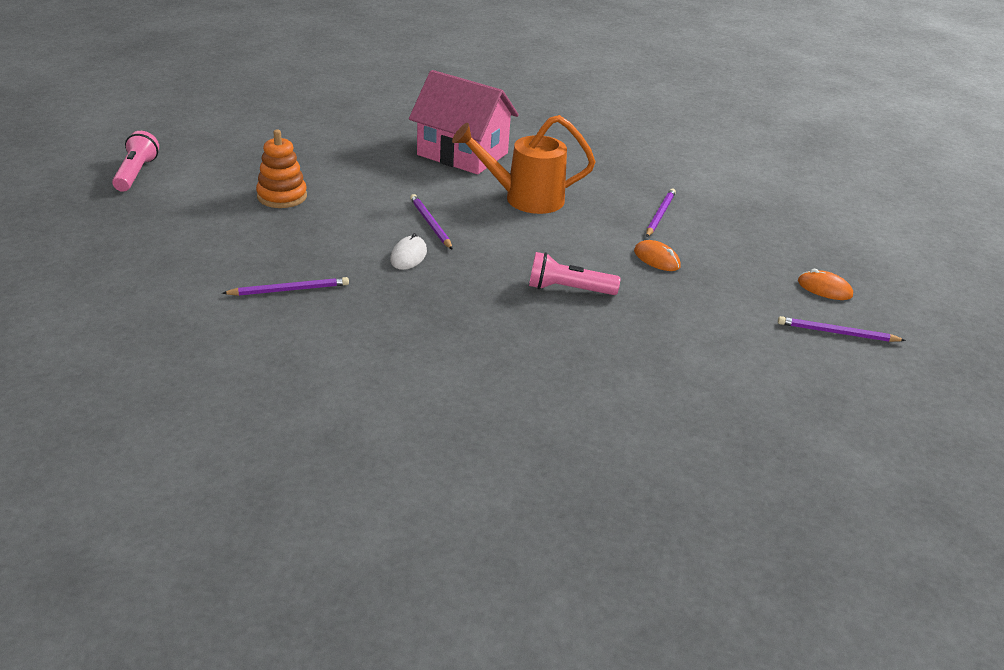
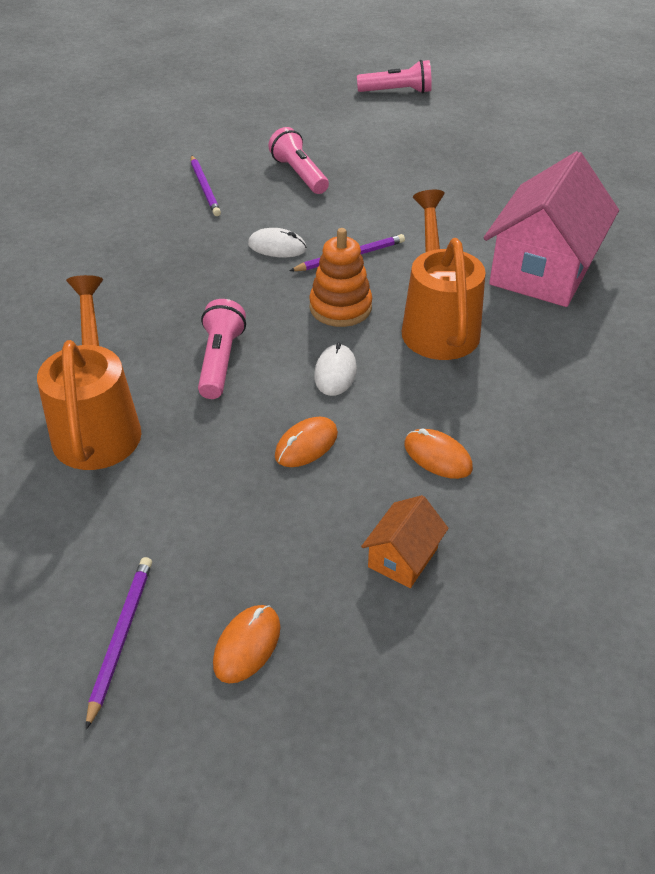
camera: 90 degrees right, 10 degrees up
(282, 196) = (380, 164): orange stacking toy -> orange stacking toy (340, 307)
(283, 237) = (299, 174): none -> pink flashlight
(580, 242) = (335, 373): none -> white mouse
(650, 347) = (97, 425): none -> orange watering can
(660, 215) = (437, 456): purple pencil -> orange mouse
(744, 235) = (403, 557): none -> orange house

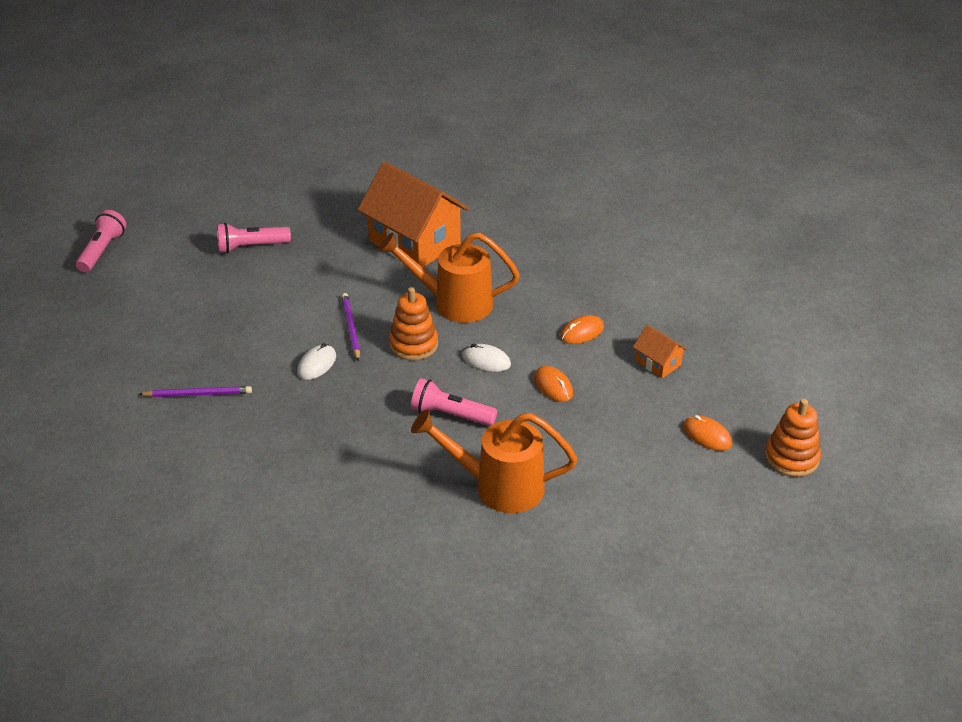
camera: 75 degrees left, 5 degrees down
(121, 637) = (691, 488): purple pencil -> none
(217, 785) = (791, 458): none -> orange stacking toy
(299, 174) = (211, 334): pink flashlight -> pink flashlight (251, 247)
(542, 270) = (414, 242): pink house -> orange house

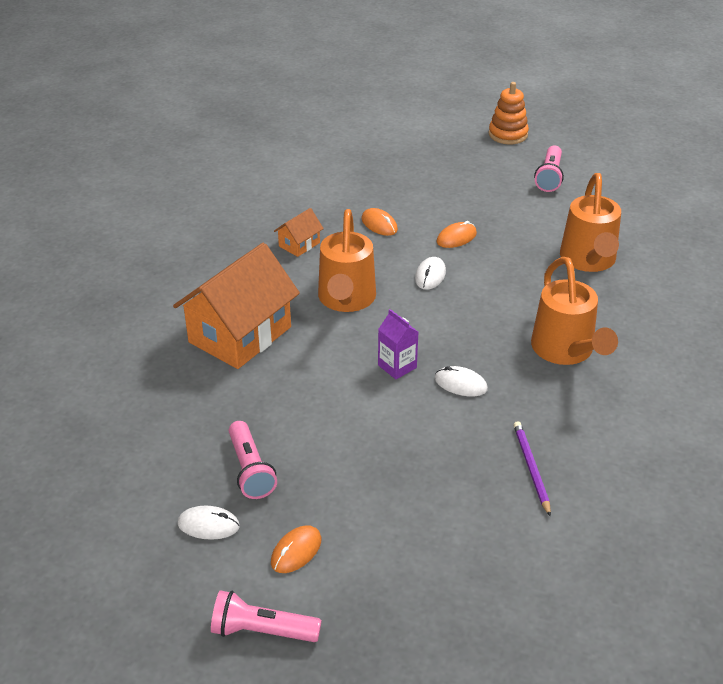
camera: 95 degrees left, 0 degrees up
(204, 229) = (208, 525): none -> white mouse
(346, 441) = (565, 351): none -> orange watering can
(351, 328) = (397, 366): purple pencil -> purple carton
(413, 345) = (416, 321): orange stacking toy -> none
(450, 415) = (510, 291): pink flashlight -> pink flashlight (549, 177)
(658, 363) = (414, 187): orange house -> orange house (299, 244)
(707, 435) = (495, 167): orange mouse -> orange mouse (296, 551)

